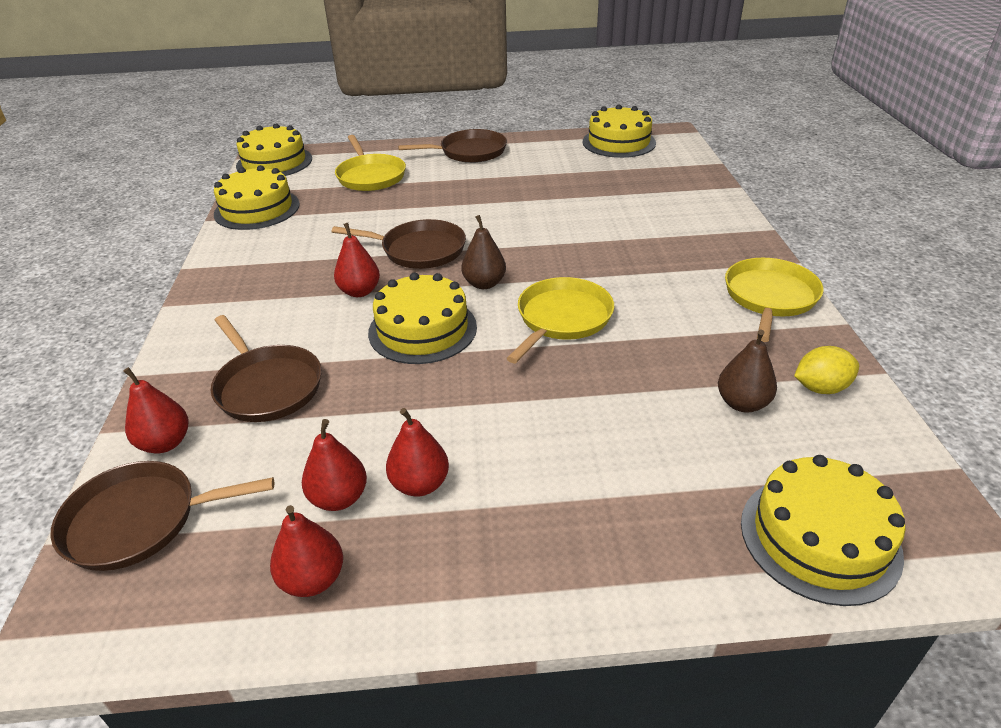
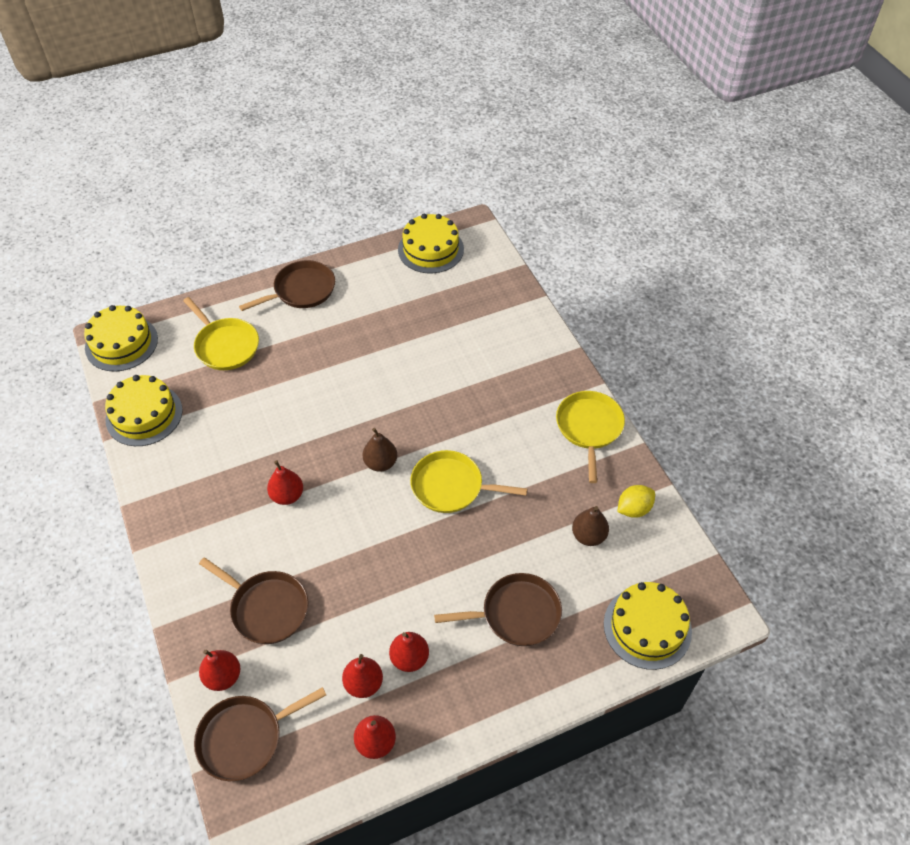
camera: 20 degrees left, 15 degrees up
(419, 250) = (313, 436): brown pan -> brown pan (516, 614)
(422, 329) = (354, 523): yellow cake -> none
(562, 318) = (451, 486): yellow pan -> yellow pan turned 90 degrees counterclockwise

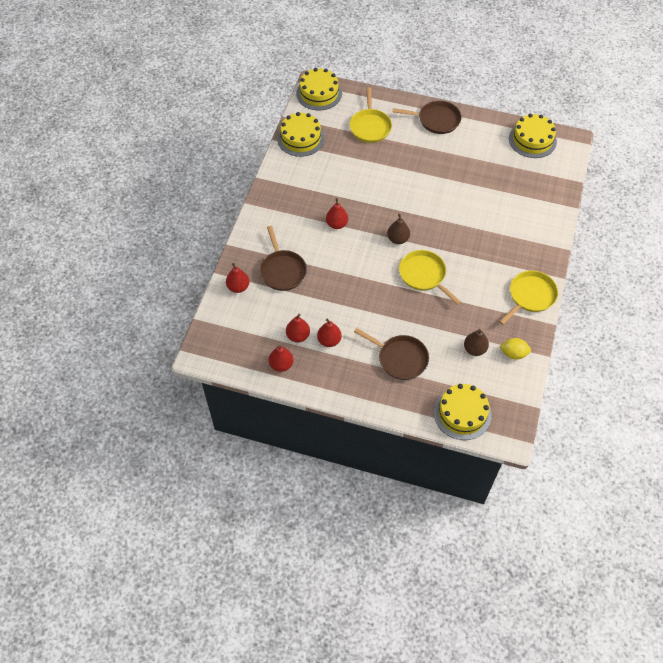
camera: 40 degrees right, 5 degrees up
(244, 738) = (226, 320): brown pan -> none

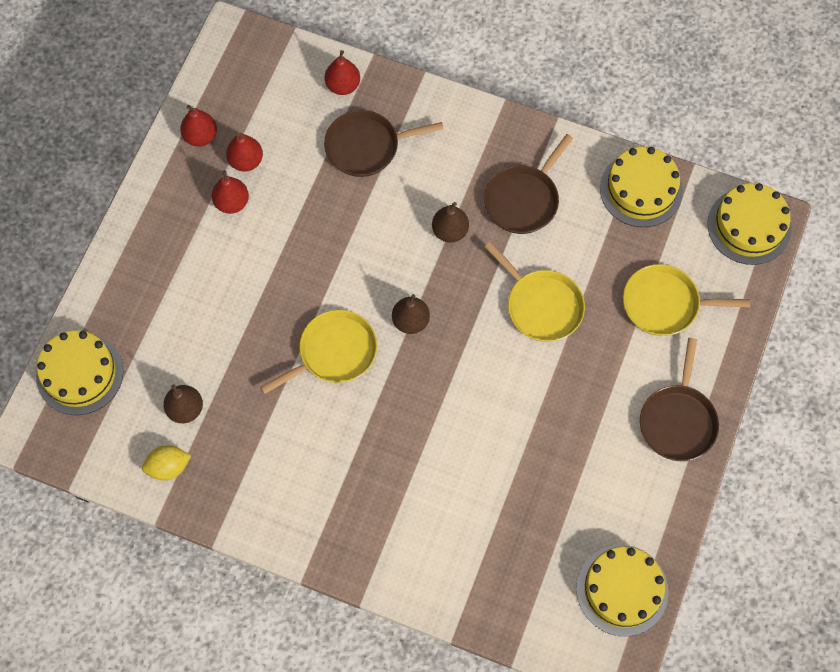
camera: 95 degrees right, 10 degrees up
(337, 224) = (450, 231): red pear -> brown pear
(400, 358) = (186, 298): brown pan -> brown pan (523, 200)
(513, 353) = (168, 467): yellow lemon -> yellow lemon turned 60 degrees clockwise
(530, 296) = (272, 515): yellow pan -> yellow pan (541, 306)

